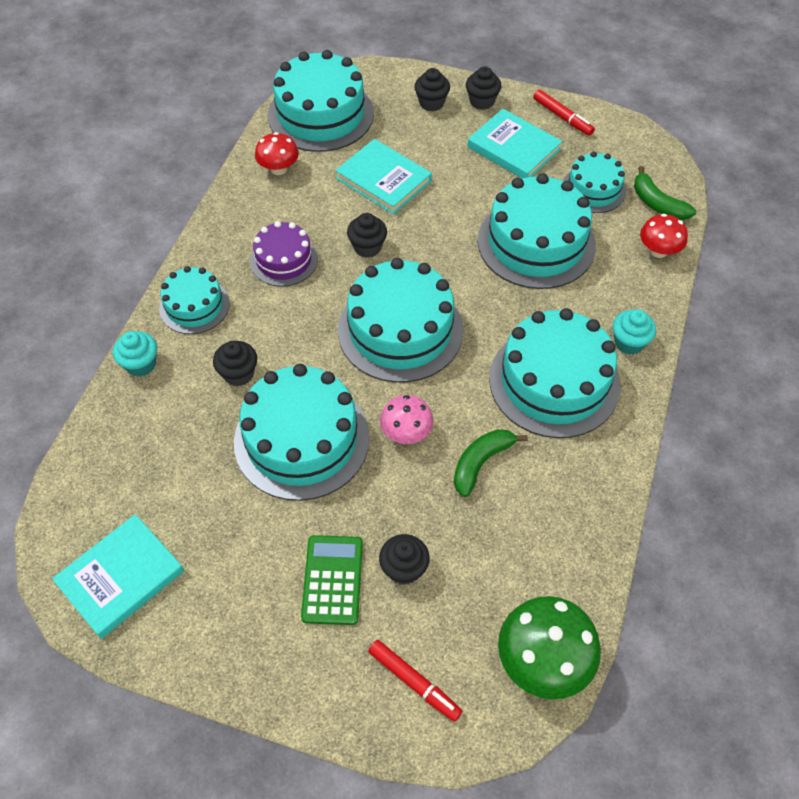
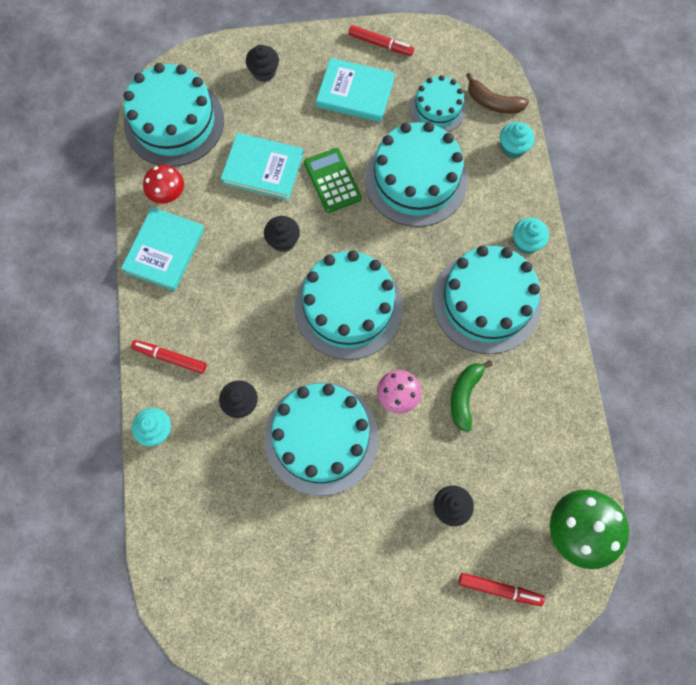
camera: 25 degrees left, 15 degrees up
(120, 577) = (246, 615): turquoise book -> turquoise book (164, 250)
(194, 306) = (170, 358): turquoise cake -> red marker
(284, 260) = (220, 282): purple cake -> none
(332, 580) = (404, 541): green calculator -> green calculator (332, 181)
(482, 101) = (306, 54): black cupcake -> none
(657, 204) = (493, 102): green banana -> brown banana
(658, 251) = (513, 148): red mushroom -> turquoise cupcake

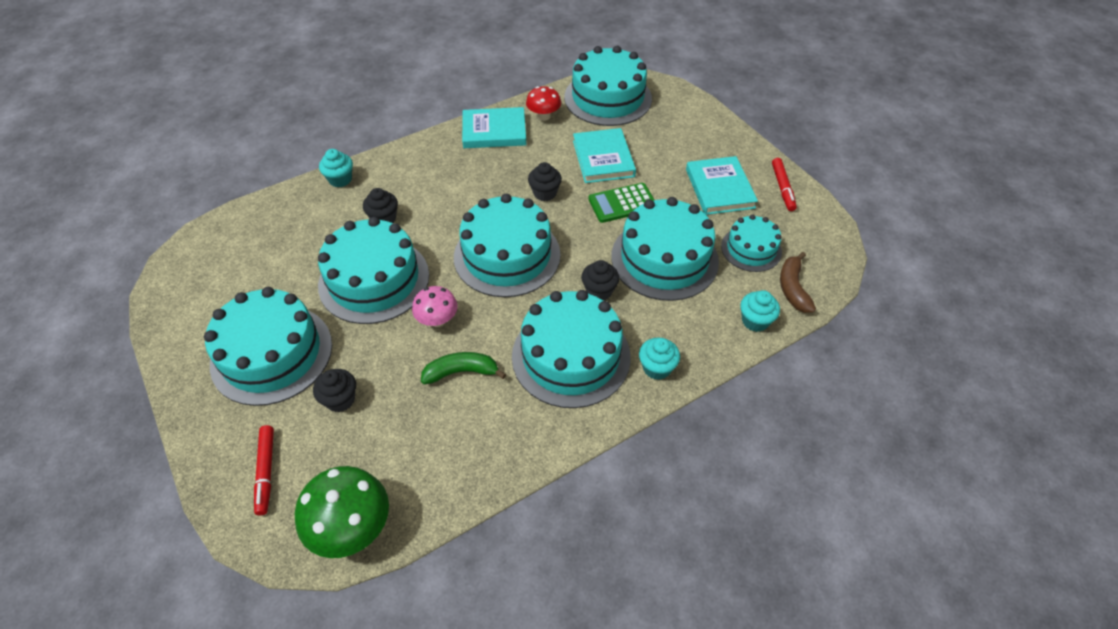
camera: 65 degrees right, 20 degrees down
(170, 358) = (405, 165): red marker -> none
(264, 72) = (692, 129): black cupcake -> black cupcake (599, 291)
(332, 181) = (622, 203): green calculator -> green calculator turned 150 degrees counterclockwise
(371, 557) = (272, 354): none -> turquoise cake

